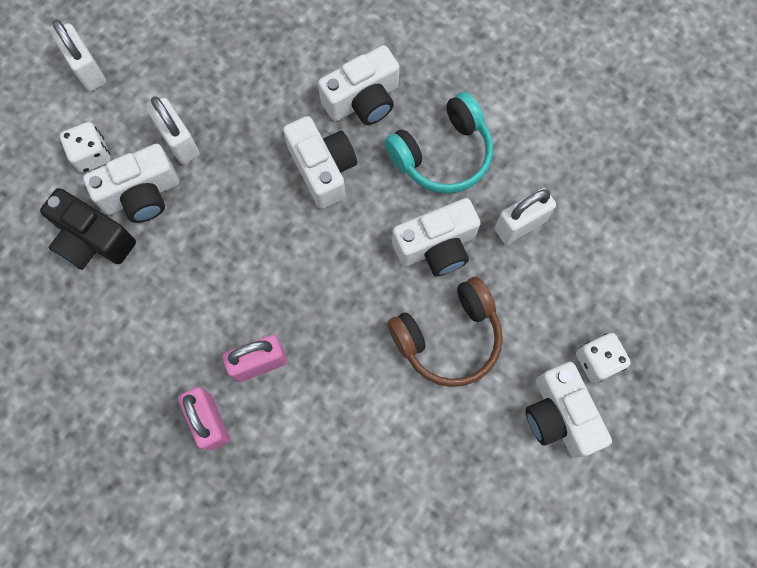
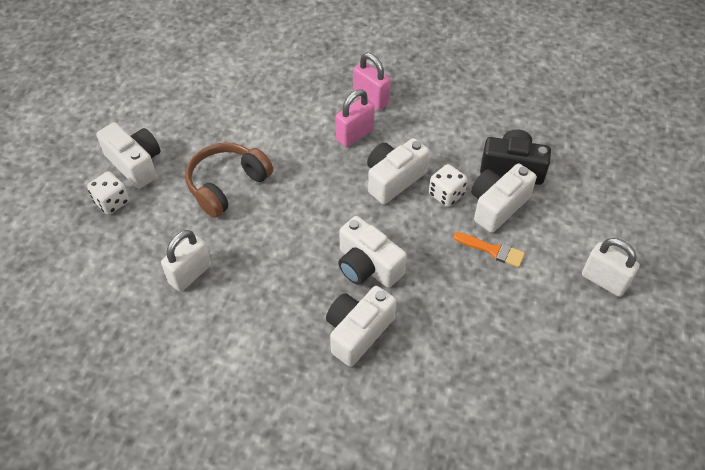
camera: 160 degrees right, 20 degrees down
(92, 155) = (553, 220): white dice -> white dice (446, 194)
(180, 142) = (492, 250): white padlock -> orange brush
(436, 246) = (254, 239): white camera -> white camera (393, 179)
(442, 154) = (271, 309): turquoise headphones -> none

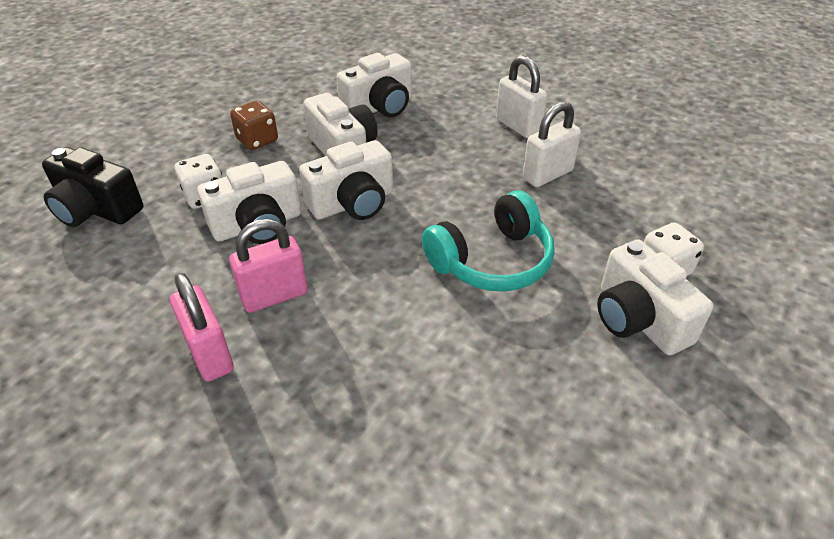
camera: 165 degrees left, 10 degrees down
(227, 185) = (492, 261): brown headphones -> turquoise headphones
(445, 261) = (257, 140): none -> brown dice
(492, 250) = (201, 140): orange brush -> none
(497, 206) = (156, 175): white camera -> white camera (353, 203)
(604, 281) = (118, 103): white padlock -> white padlock (518, 126)

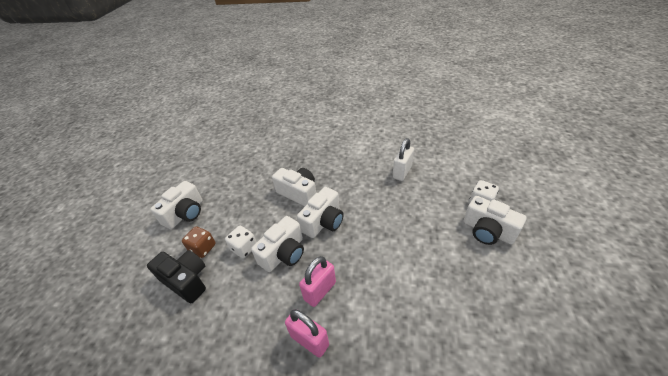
camera: 20 degrees left, 0 degrees up
(96, 210) = (186, 281): black camera -> black camera turned 150 degrees counterclockwise
(257, 140) = (250, 204): brown dice -> brown dice (203, 248)
(379, 107) = (301, 163): white camera -> white camera (185, 214)
(492, 261) = (408, 227): turquoise headphones -> none
(518, 126) = (372, 151): white padlock -> none

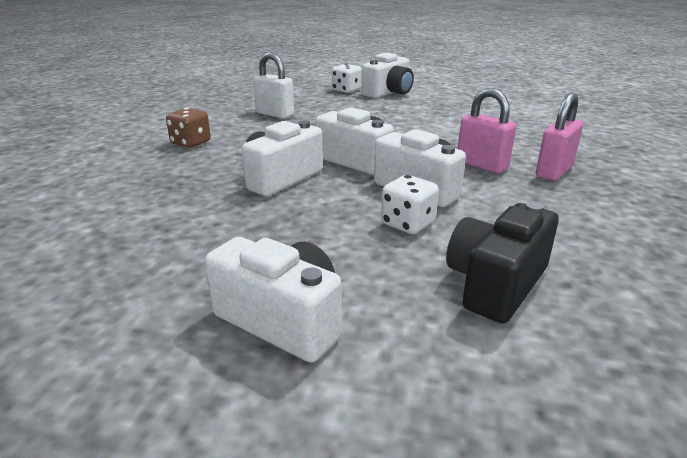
camera: 90 degrees left, 15 degrees down
(203, 248) = (407, 273): brown dice -> brown dice (191, 143)

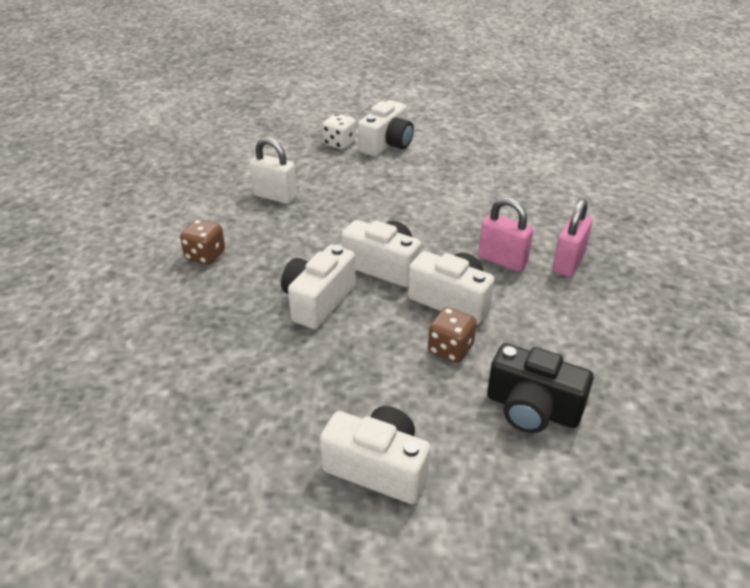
camera: 10 degrees left, 10 degrees up
(408, 224) = (450, 349): white dice -> brown dice
(495, 284) = (532, 409): black camera -> black camera turned 90 degrees counterclockwise

